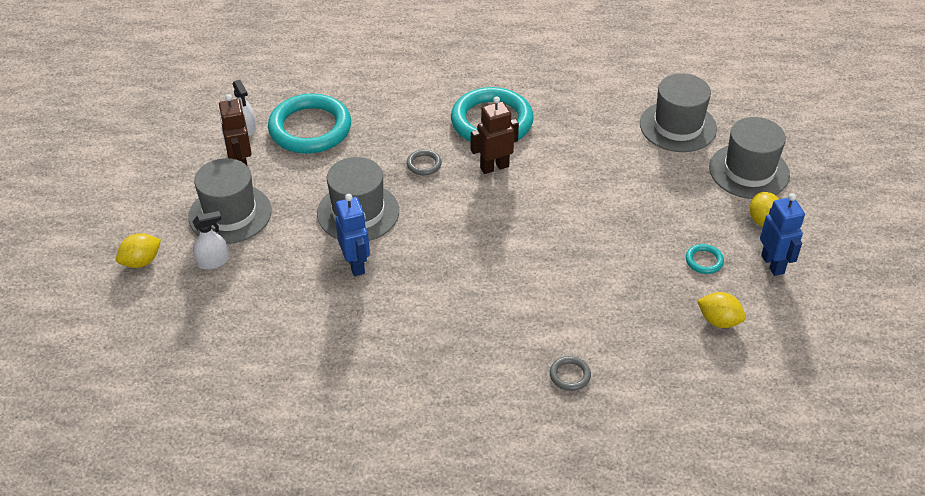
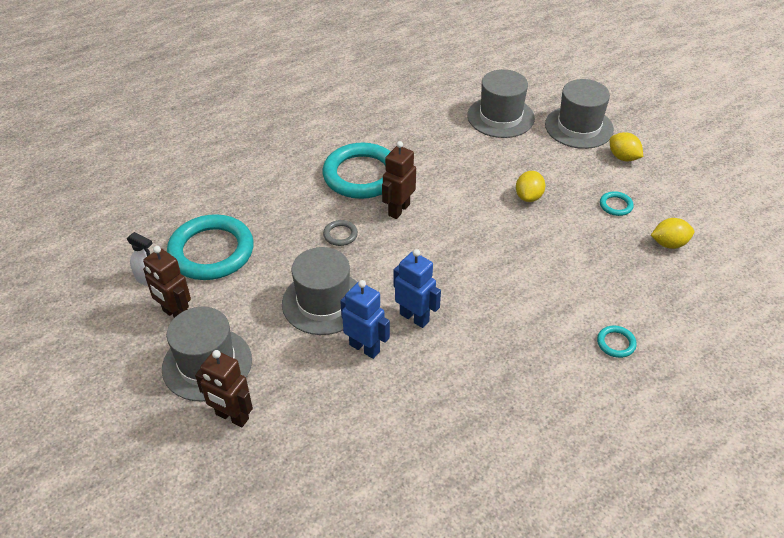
camera: 35 degrees left, 0 degrees up
(141, 261) = (159, 457): yellow lemon -> yellow lemon (528, 197)
(213, 261) = (232, 417): white spray bottle -> brown robot
(570, 375) = (616, 343): grey ring -> turquoise ring
(773, 264) = (660, 185): blue robot -> blue robot (414, 317)

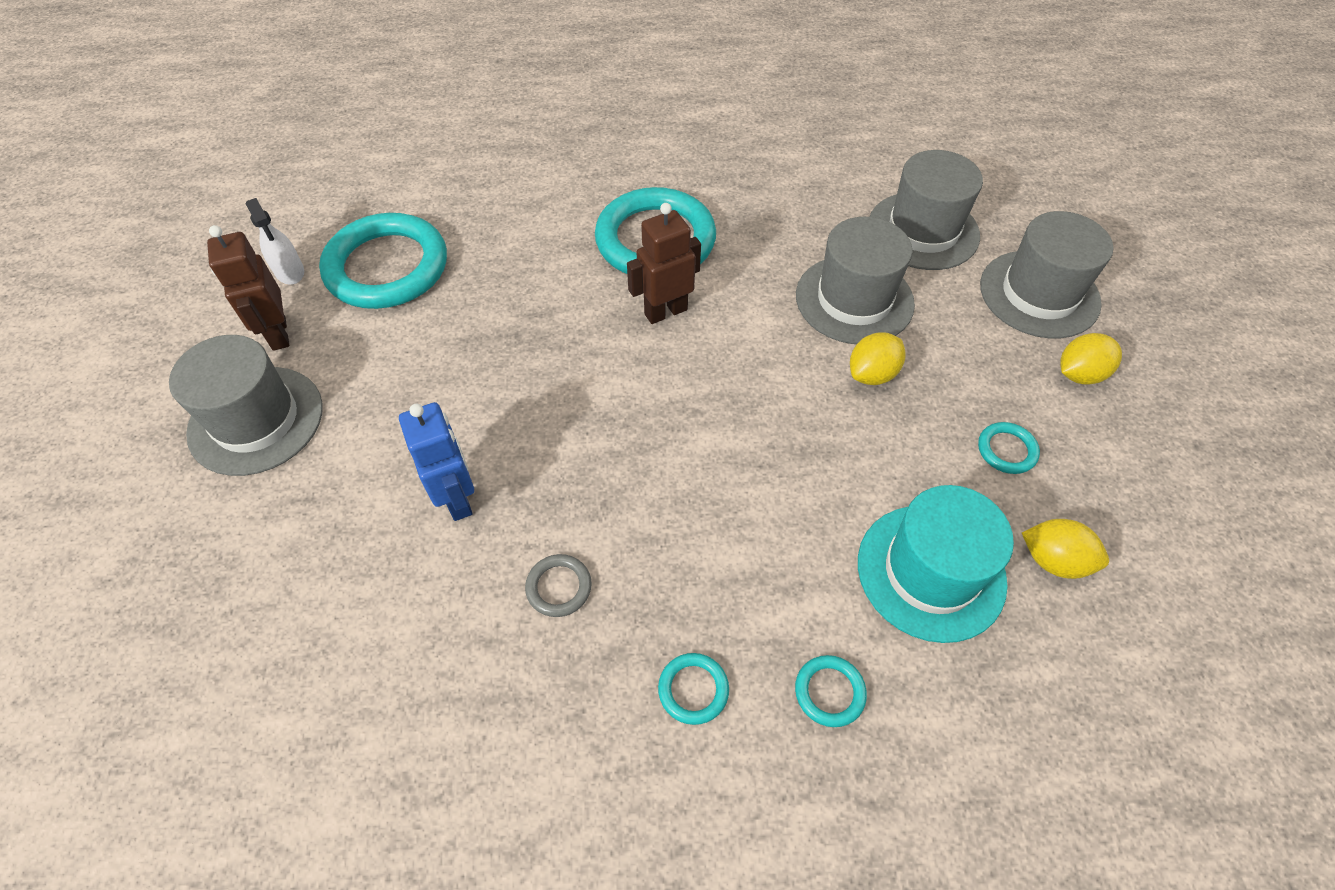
camera: 30 degrees right, 10 degrees up
(232, 417) = (221, 511): brown robot -> none
(323, 302) = (460, 403): grey hat -> grey hat (854, 299)
(340, 235) = (559, 314): grey ring -> grey ring (559, 587)
(414, 317) = (559, 486): blue robot -> none
(555, 373) = (693, 689): none -> turquoise ring
(621, 273) = (931, 572): none -> turquoise hat
(623, 157) = (1079, 374): yellow lemon -> yellow lemon turned 75 degrees clockwise

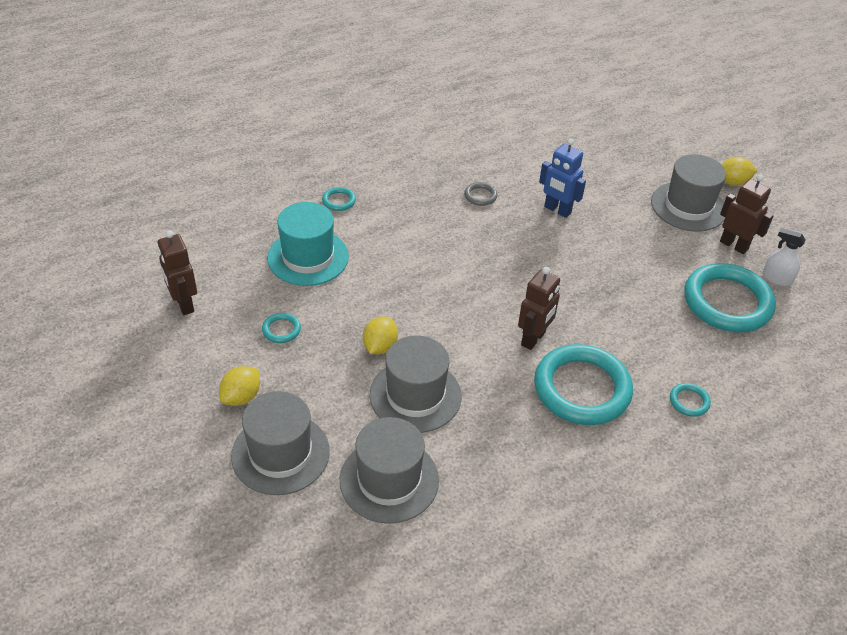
camera: 150 degrees right, 10 degrees down
(693, 689) = (397, 184): turquoise ring -> turquoise ring (689, 401)
(1053, 560) = (244, 283): yellow lemon -> yellow lemon (732, 182)
(1162, 556) = (184, 304): none -> brown robot

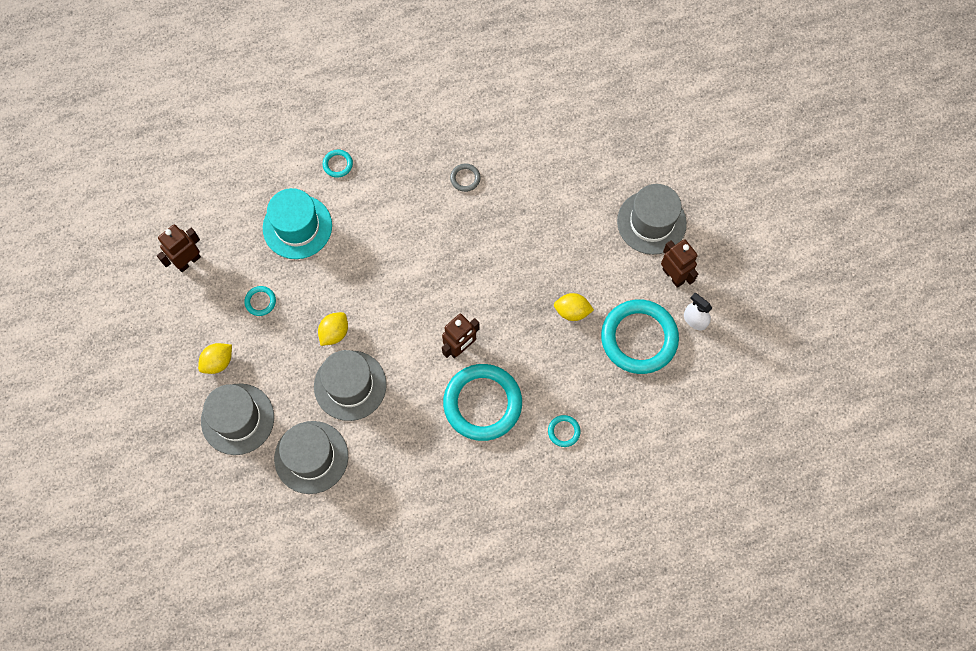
camera: 15 degrees right, 25 degrees up
(184, 304) = (188, 261): brown robot -> brown robot turned 60 degrees clockwise
(557, 210) = (529, 207): blue robot -> none
(732, 182) = (707, 198): yellow lemon -> yellow lemon (572, 311)

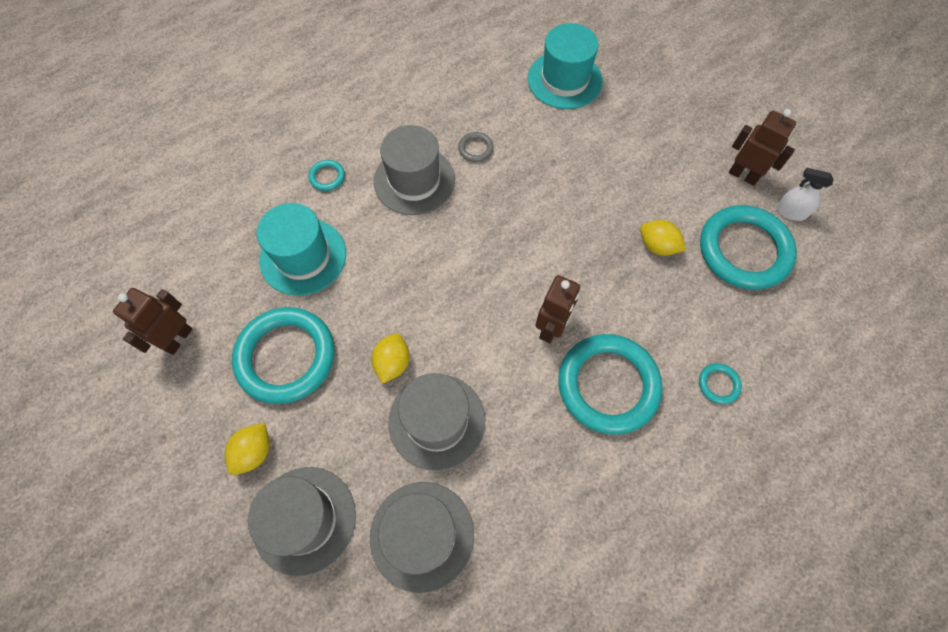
camera: 20 degrees left, 5 degrees down
(260, 301) = (286, 357): turquoise ring -> turquoise ring, size x2.44
(567, 138) = (564, 80): none -> turquoise hat
(572, 311) = (657, 246): yellow lemon -> yellow lemon turned 45 degrees clockwise
(651, 222) = (691, 131): grey hat -> grey hat (414, 180)

